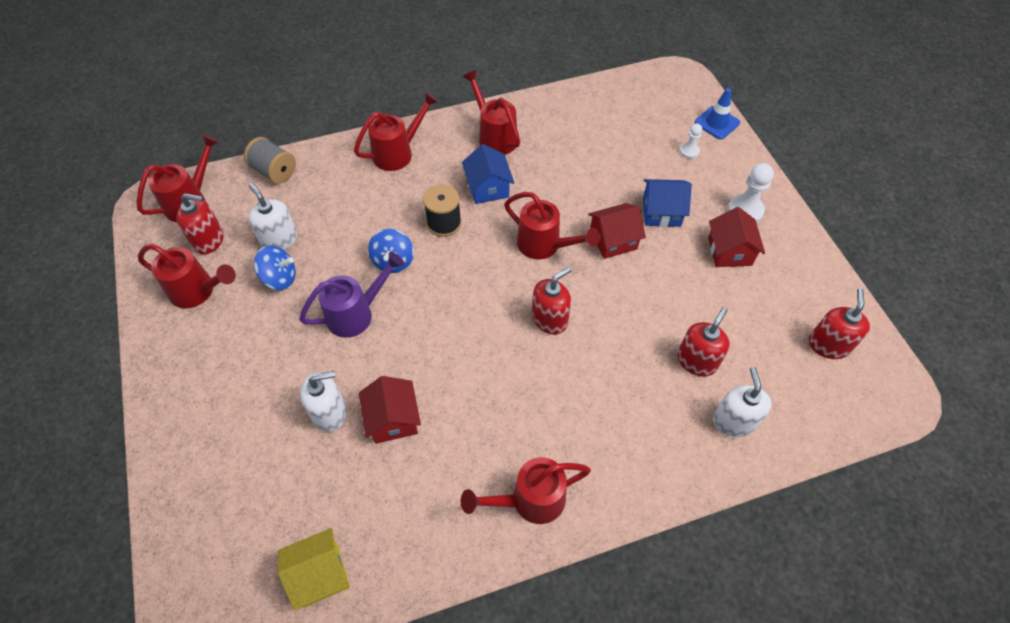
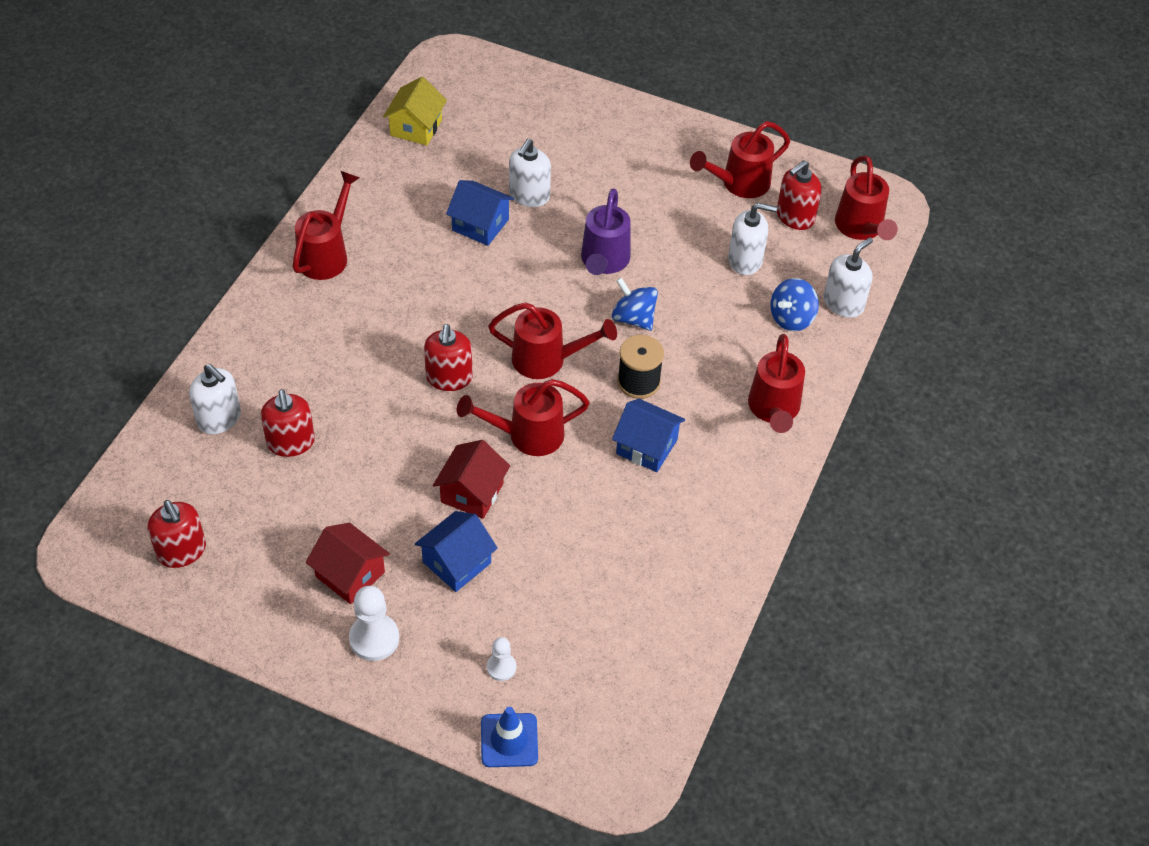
camera: 130 degrees right, 5 degrees down
(274, 171) = (843, 303): grey spool -> white soap dispenser
(280, 278) = (698, 237): blue spinning top -> blue spinning top (791, 318)
(393, 419) = (480, 225): red house -> blue house
(494, 136) = (714, 506): red watering can -> red watering can (546, 360)

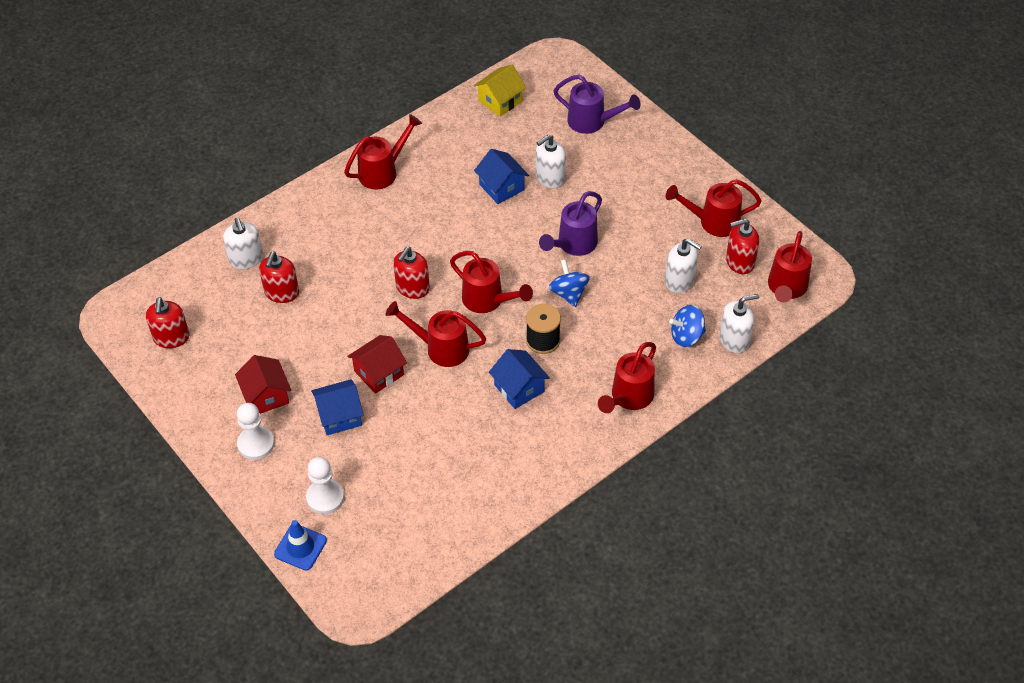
camera: 30 degrees right, 0 degrees up
(501, 667) = (325, 497): white pawn -> white pawn, size x1.69
(537, 117) = (592, 122): none -> purple watering can

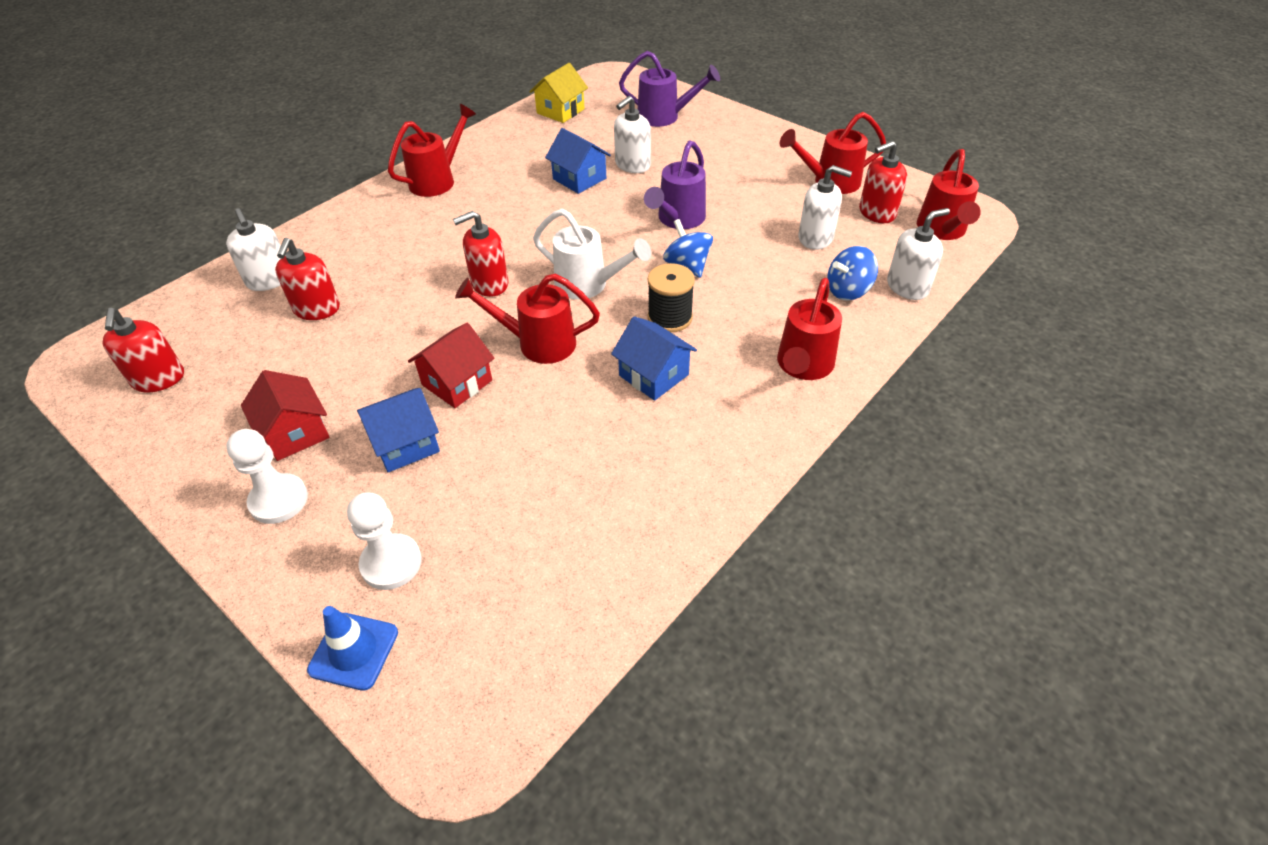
camera: 10 degrees left, 5 degrees down
(412, 288) = (489, 284): red soap dispenser -> red soap dispenser turned 45 degrees clockwise
(487, 300) = (588, 285): red watering can -> white watering can

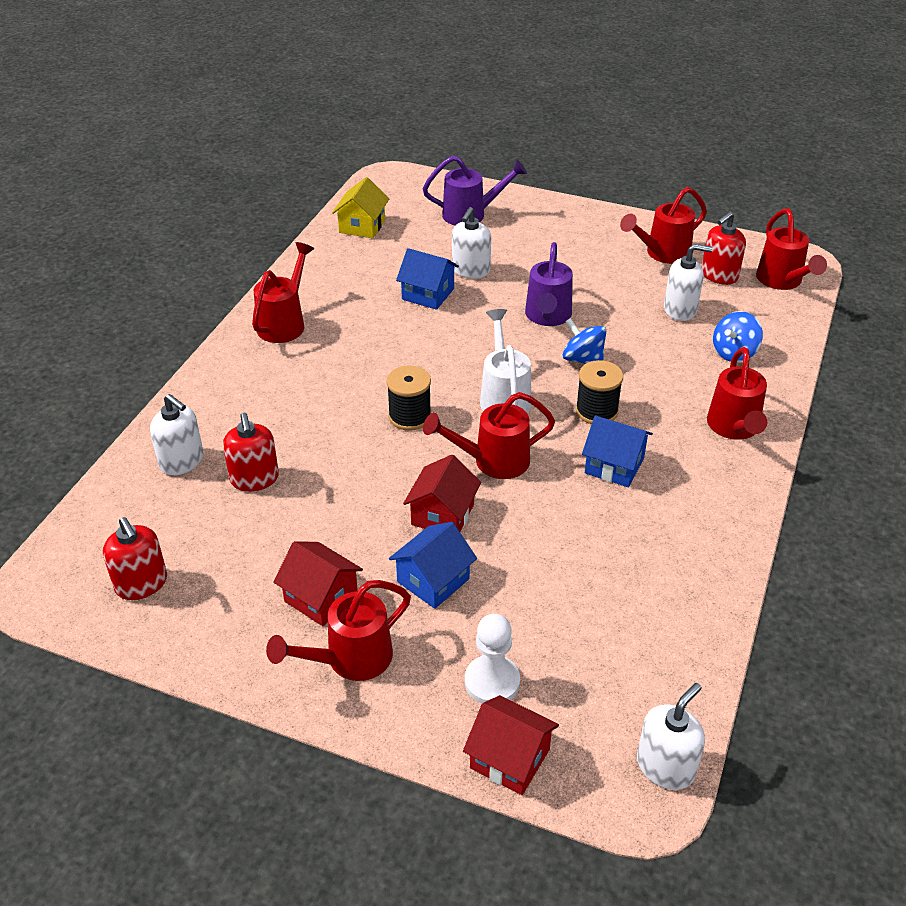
camera: 20 degrees left, 5 degrees down
(279, 500) = (350, 659): white pawn -> red watering can
(354, 651) = (509, 758): blue traffic cone -> red house
(489, 284) = (410, 416): red soap dispenser -> black spool
(588, 285) = (504, 397): white watering can -> white watering can turned 105 degrees counterclockwise
(907, 287) = (780, 338): white soap dispenser -> white soap dispenser (665, 766)

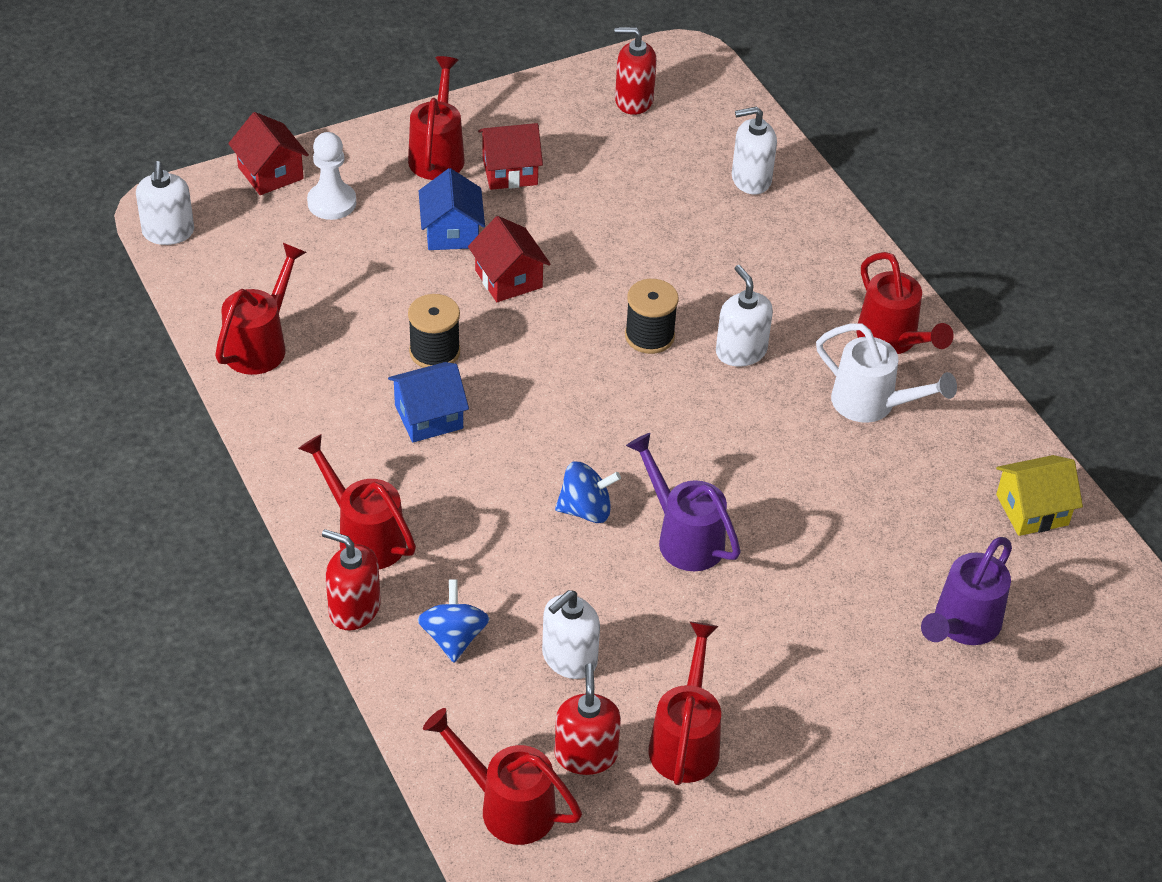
camera: 130 degrees right, 5 degrees up
(254, 479) = (680, 205): red soap dispenser -> red soap dispenser (354, 609)
(362, 226) = (1032, 510): yellow house -> yellow house turned 75 degrees counterclockwise
(428, 294) = (829, 473): blue house -> none
(470, 270) = (838, 539): white soap dispenser -> white soap dispenser (741, 351)
(493, 461) = (529, 347): red watering can -> red watering can (260, 345)
(504, 397) = (601, 413): white watering can -> white watering can (871, 404)
(509, 758) = (270, 173): red house -> red house turned 75 degrees clockwise
(596, 411) = (505, 460): black spool -> black spool (434, 352)

